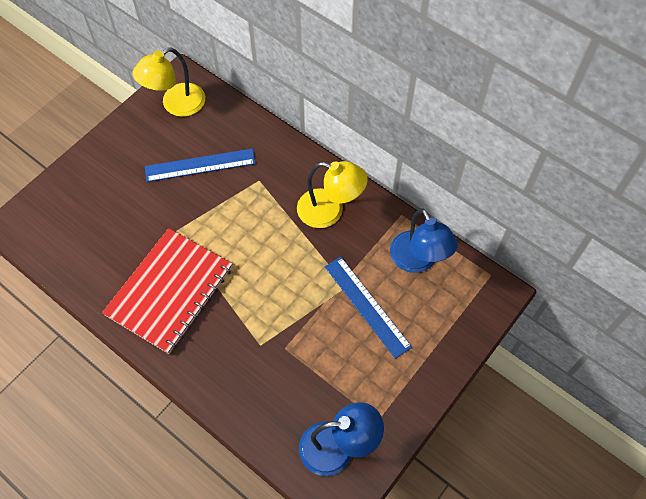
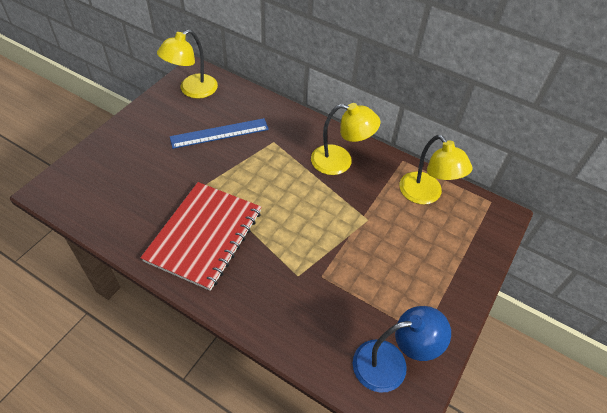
camera: 10 degrees left, 10 degrees down
(367, 306) = (389, 234): blue ruler -> none
(418, 261) = (426, 195): blue lamp -> yellow lamp

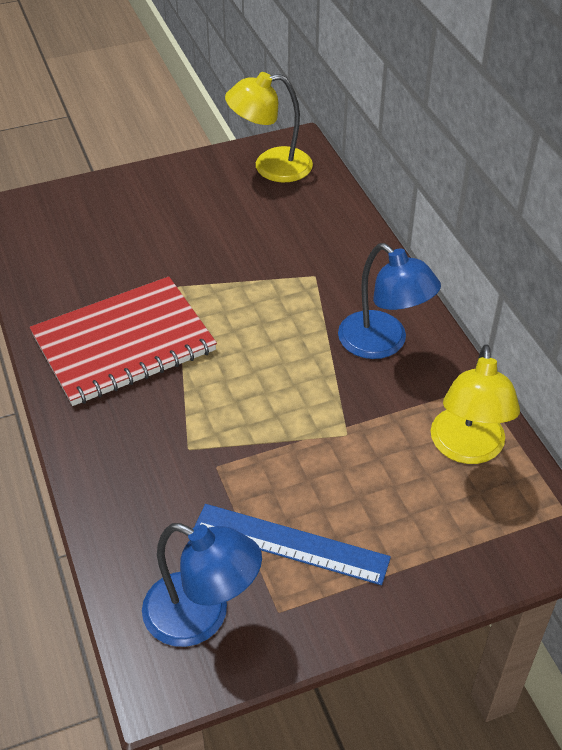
camera: 40 degrees right, 5 degrees down
(219, 133) = (255, 234): blue ruler -> blue ruler (291, 543)
(340, 161) = (383, 343): yellow lamp -> blue lamp

